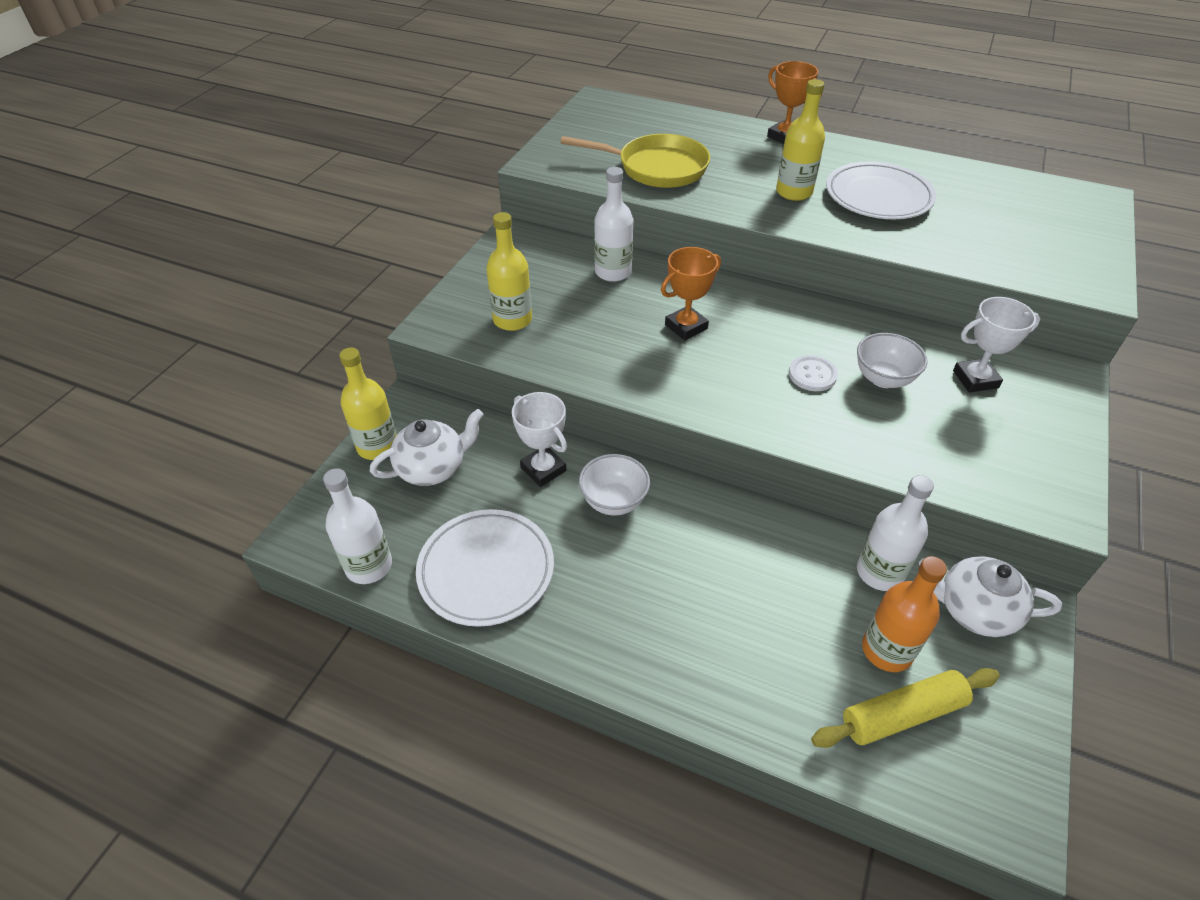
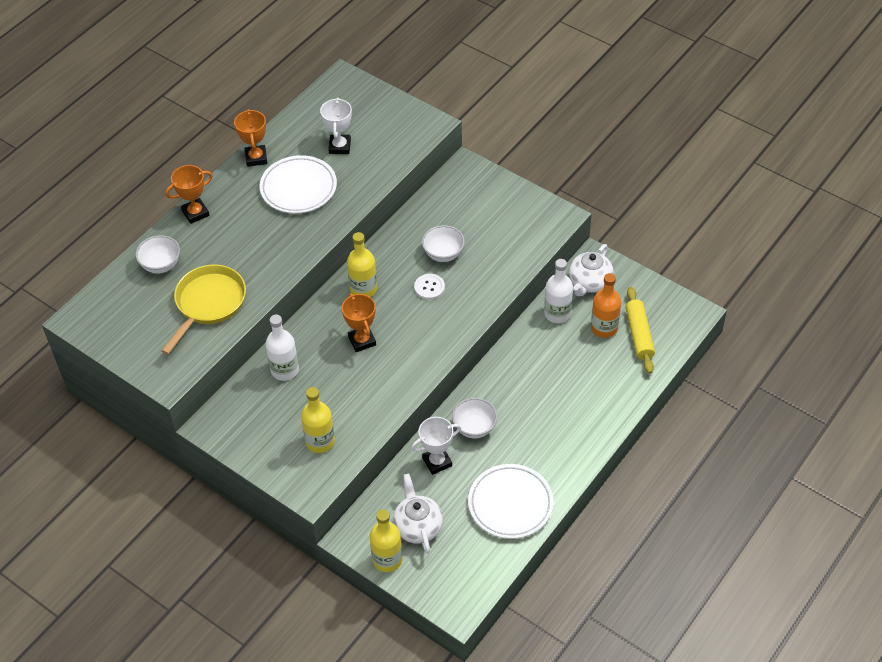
camera: 75 degrees left, 5 degrees up
(369, 566) = (491, 568): white bottle -> none
(696, 130) = (161, 265): none -> white bowl
(794, 192) = (275, 232): yellow bottle -> yellow bottle (363, 289)
(901, 159) = (256, 158): none -> orange trophy
(975, 379) = (457, 211): white trophy -> white trophy (339, 147)

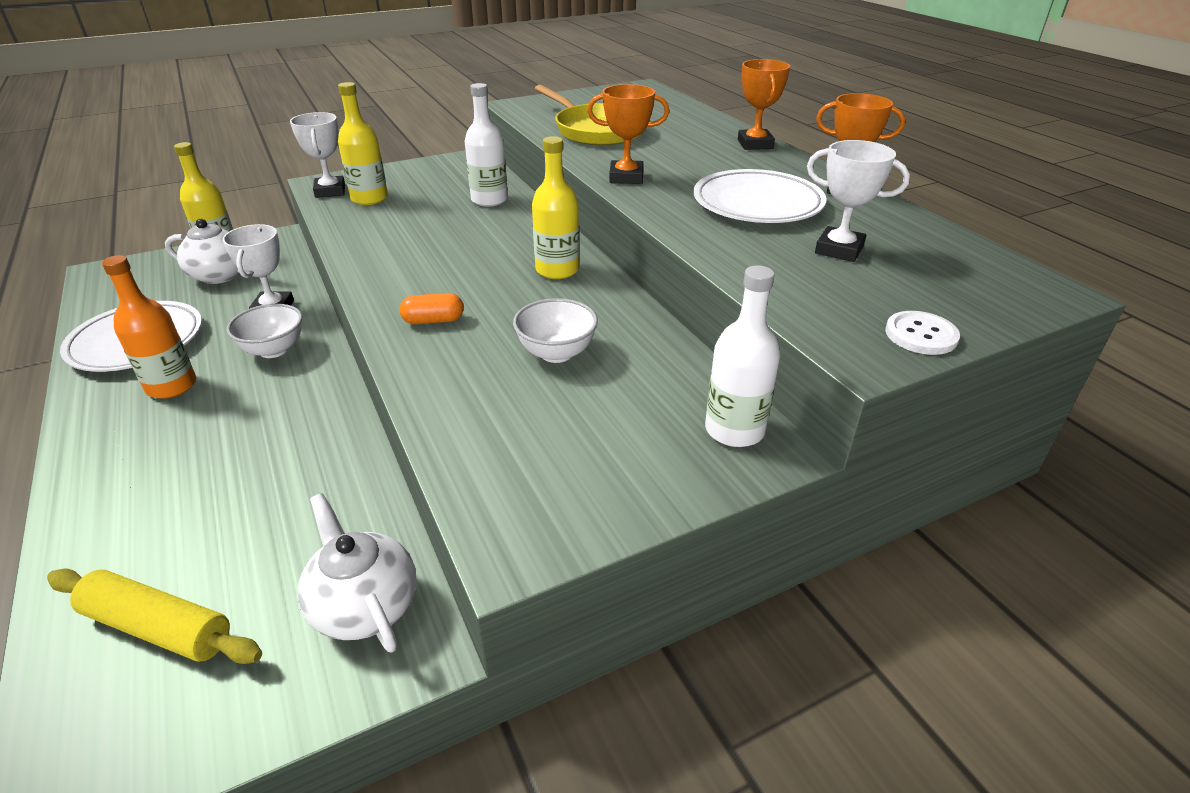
camera: 115 degrees right, 15 degrees down
(161, 265) = (681, 120): white bowl -> none
(320, 475) = (330, 191): none -> white trophy
(362, 341) = (471, 249): orange trophy -> orange trophy (626, 177)
(429, 287) = (502, 321): white button -> white button (921, 335)
(446, 314) = (433, 320): none -> orange capsule
(557, 313) = (349, 517): white bottle -> white bottle (734, 430)
(604, 328) = (242, 573): orange bottle -> orange bottle (171, 386)

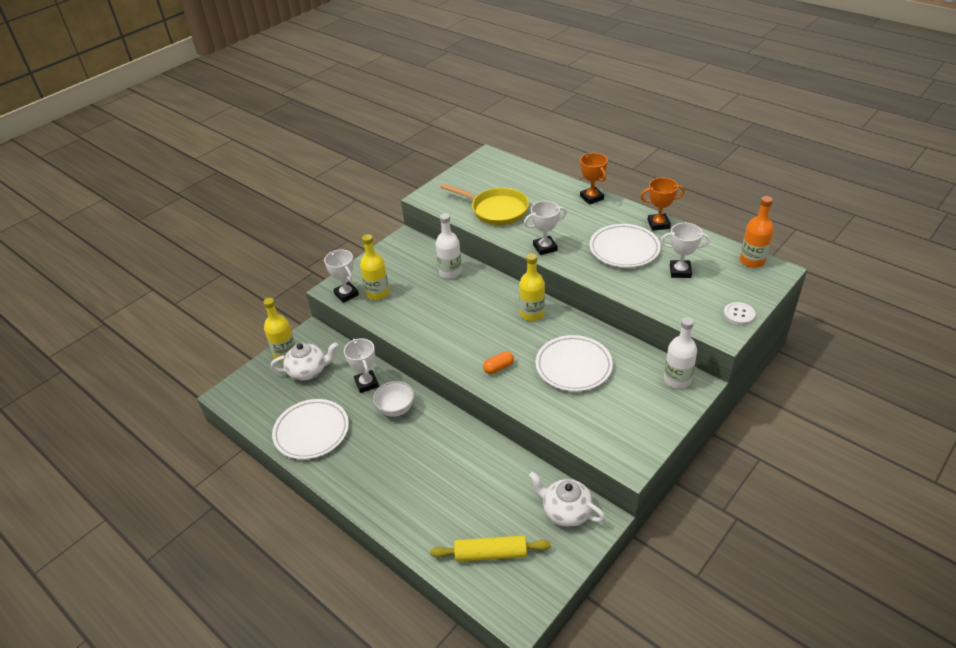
camera: 20 degrees left, 5 degrees up
(171, 386) = (364, 449): orange bottle -> orange bottle (752, 261)
(556, 353) = (573, 366): white bowl -> white plate
(626, 177) = (545, 248): orange trophy -> white trophy

